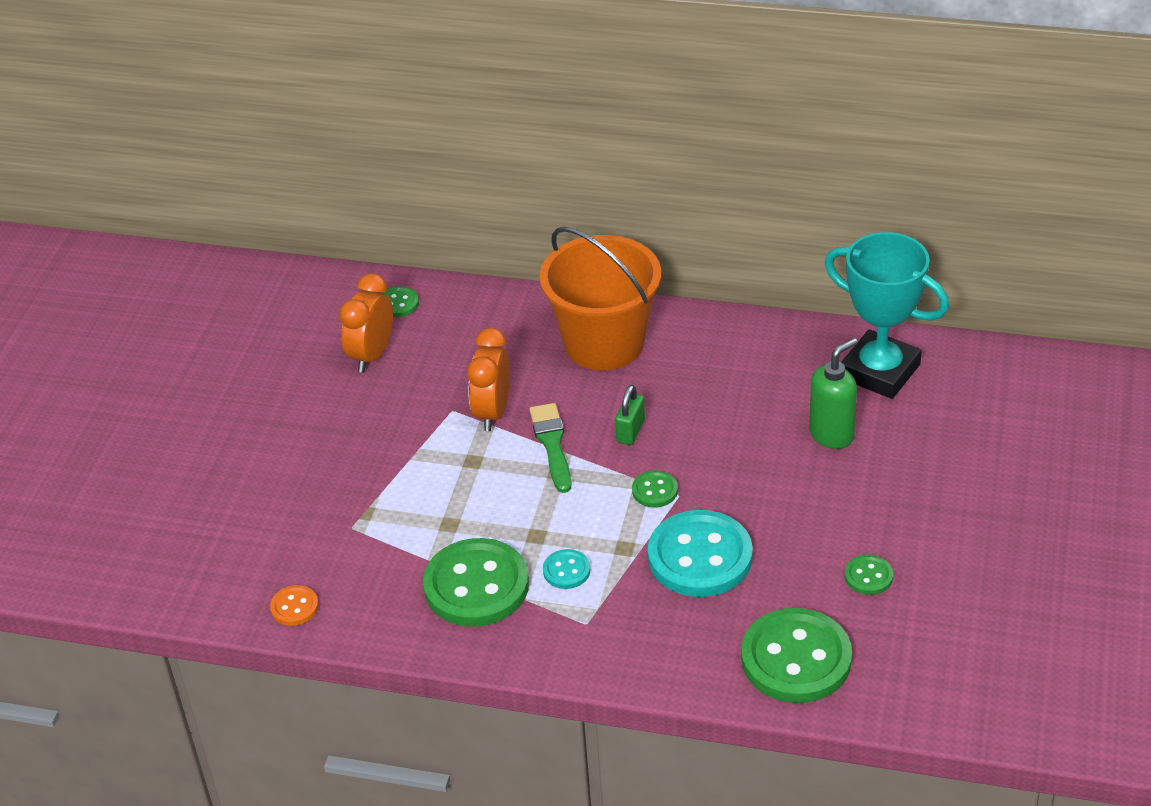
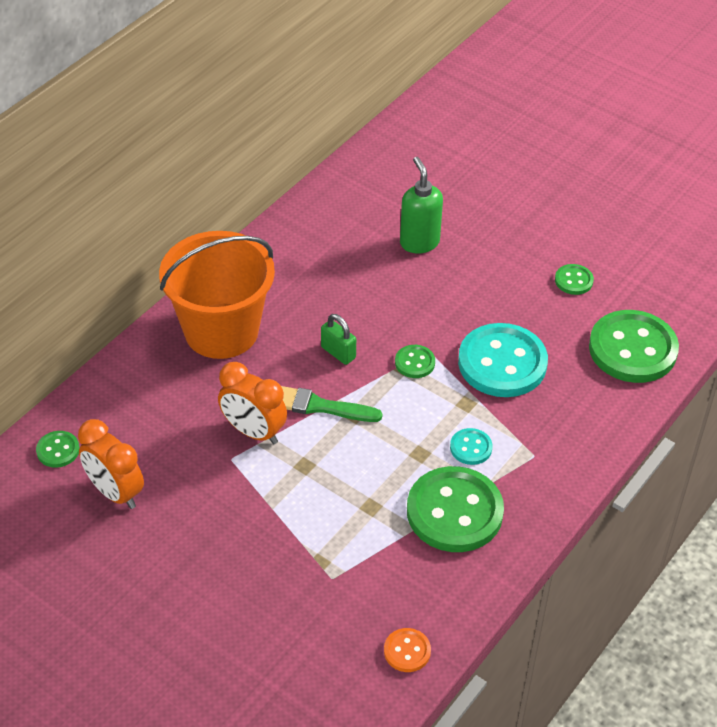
camera: 70 degrees left, 5 degrees up
(880, 371) = (370, 192): turquoise trophy -> none

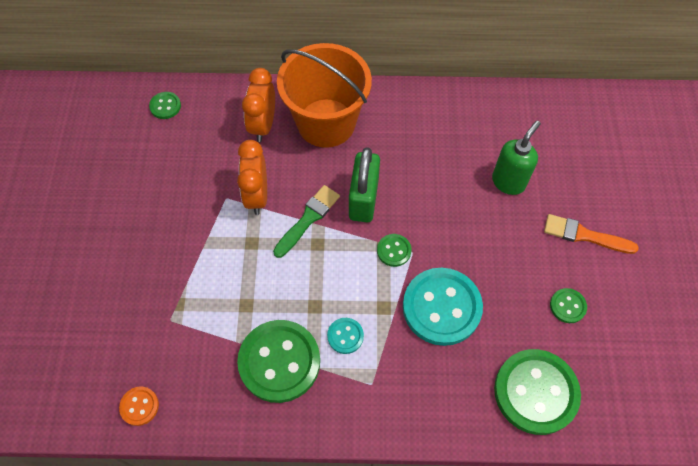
camera: 55 degrees right, 15 degrees up
(115, 492) = (154, 156): orange clock -> orange clock (263, 125)
(320, 406) = (308, 219): green brush -> green brush turned 60 degrees clockwise
(338, 352) = (363, 199): green padlock -> green padlock, size x1.78
(518, 228) = (584, 235): none -> orange brush

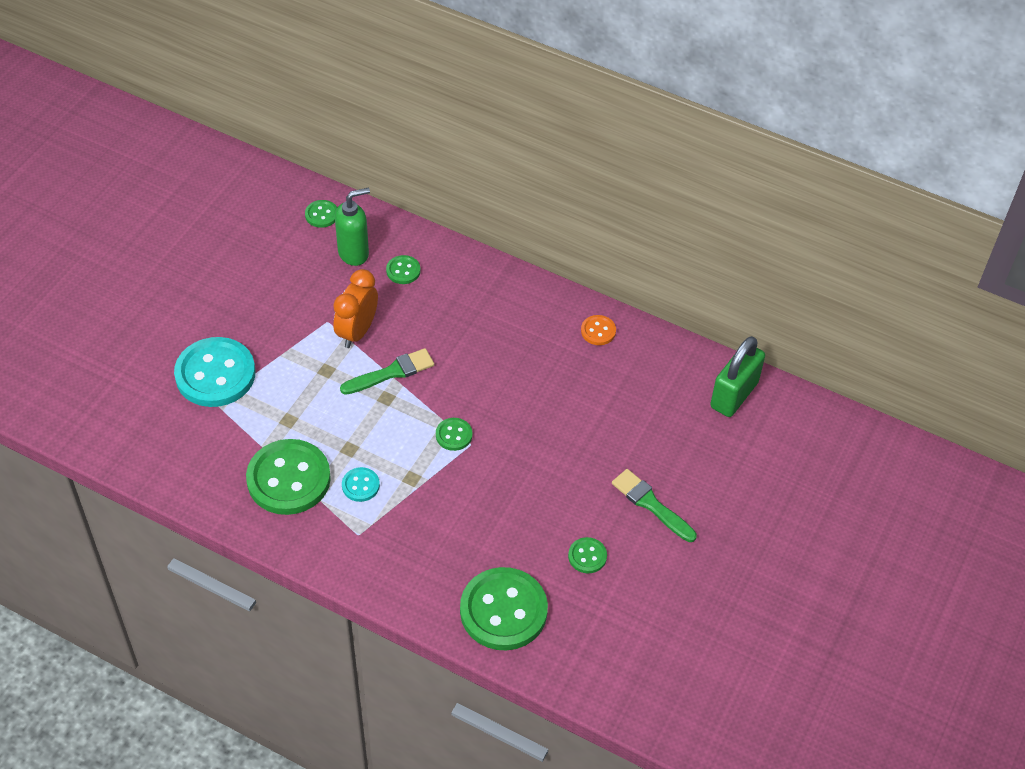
camera: 25 degrees right, 10 degrees down
(139, 406) = (149, 458): orange button -> orange button (598, 331)
(263, 125) = (403, 271): orange clock -> green button
(326, 123) = (466, 294): orange bucket -> none
(363, 199) = (455, 378): green padlock -> green padlock (734, 395)
(441, 307) = (465, 502): turquoise button -> turquoise button (215, 374)
(508, 182) = (609, 424): green soap dispenser -> green soap dispenser (354, 253)
(584, 235) = (651, 504): orange brush -> green brush

